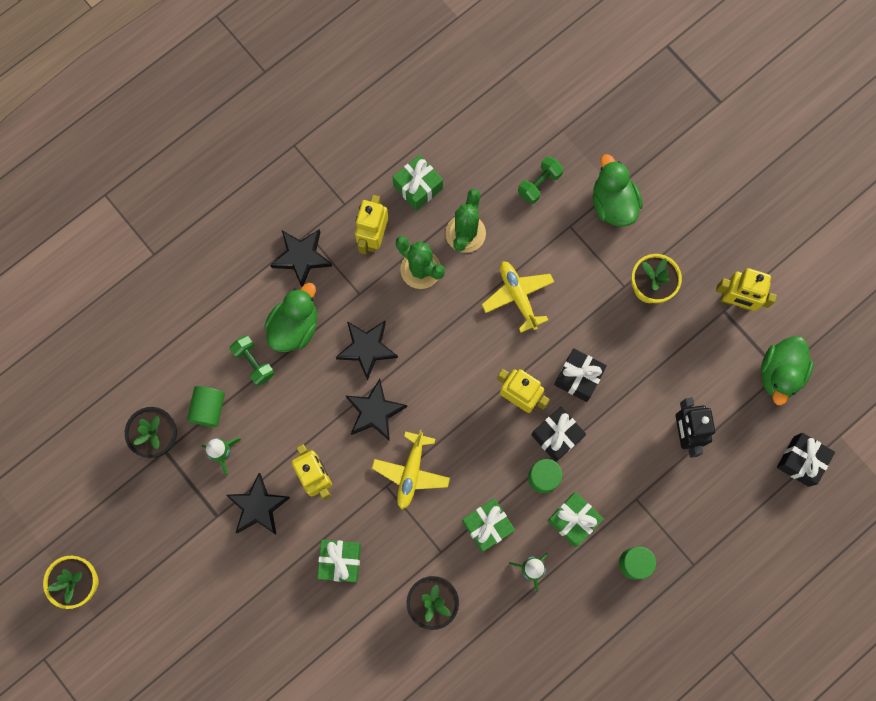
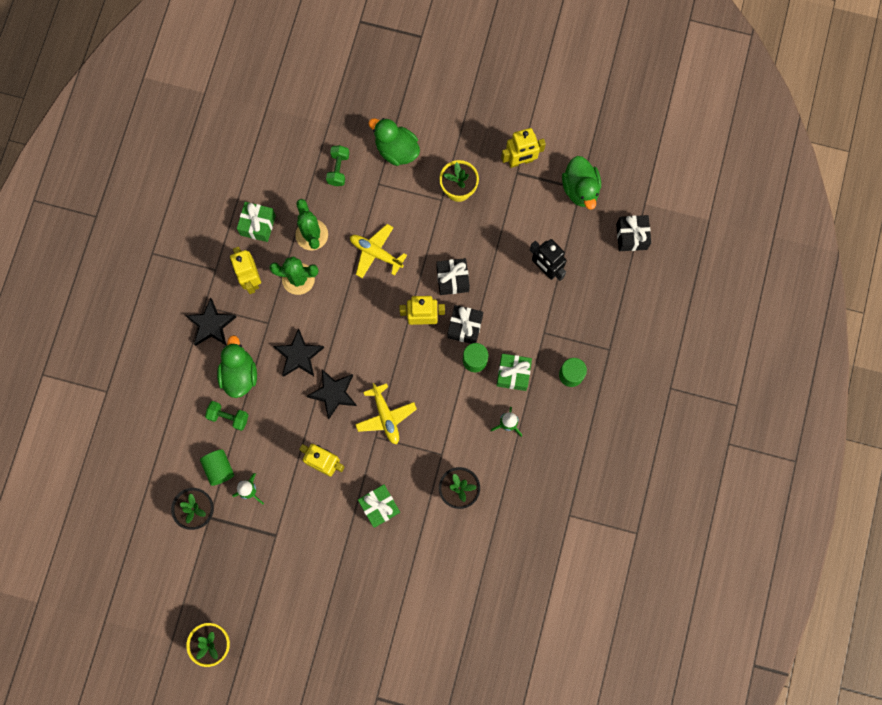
camera: 35 degrees left, 0 degrees up
(258, 506) = (299, 509): black star -> none
(487, 526) = (460, 416): green gift -> none

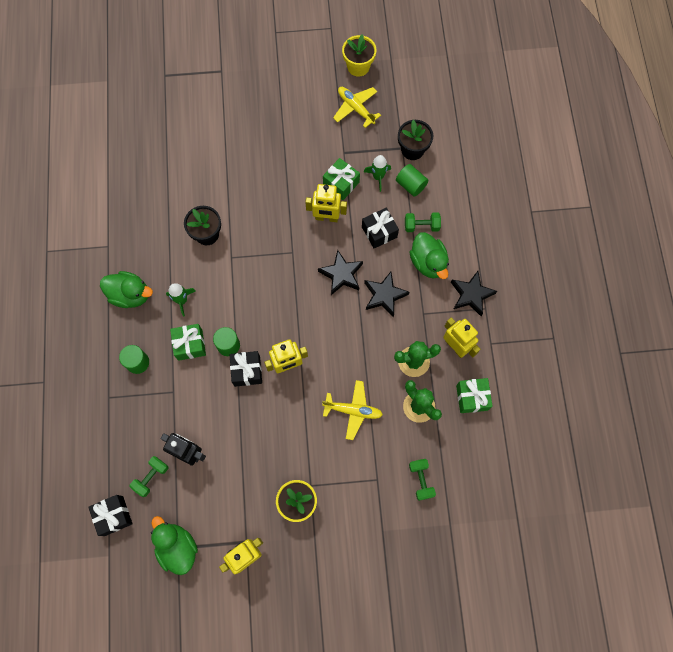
camera: 160 degrees right, 5 degrees down
(379, 506) = (268, 200): green gift -> green gift (341, 183)
(385, 416) = (290, 271): yellow plane -> yellow plane (355, 108)
(396, 150) = (373, 521): green duck -> green duck (130, 295)
(452, 279) = (273, 411): black gift -> black gift (379, 232)
(587, 259) = (151, 477): none -> green dumbbell

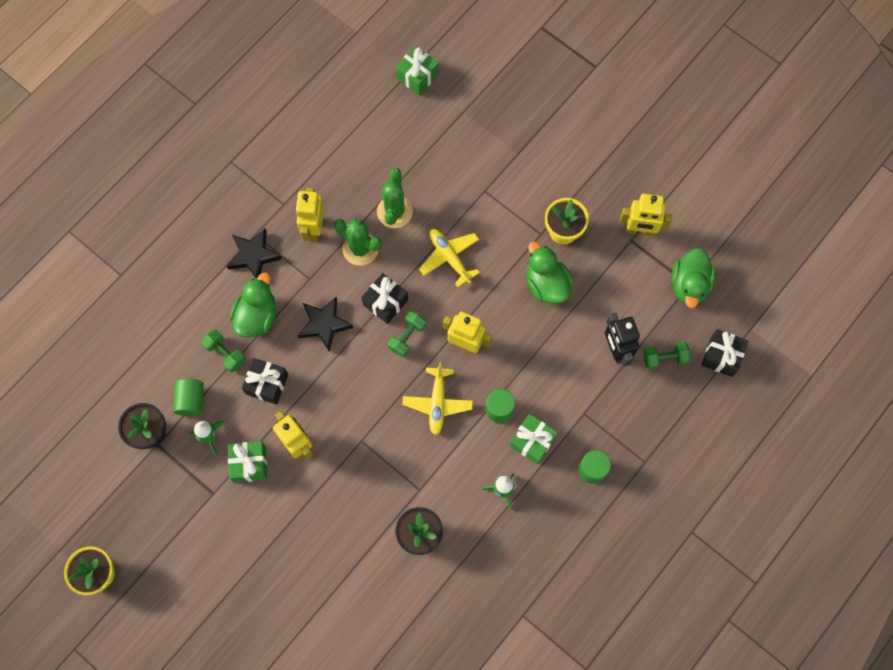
camera: 135 degrees left, 0 degrees up
(130, 295) = (544, 542): green duck -> green duck (546, 284)
(247, 371) = (505, 371): black gift -> black gift (385, 302)
(341, 274) = (340, 378): black star -> none
(355, 108) = (152, 529): yellow plane -> yellow plane (437, 403)
(421, 480) = (452, 159): green dumbbell -> green dumbbell (407, 337)
(472, 397) = (346, 179): green gift -> green gift (417, 76)

